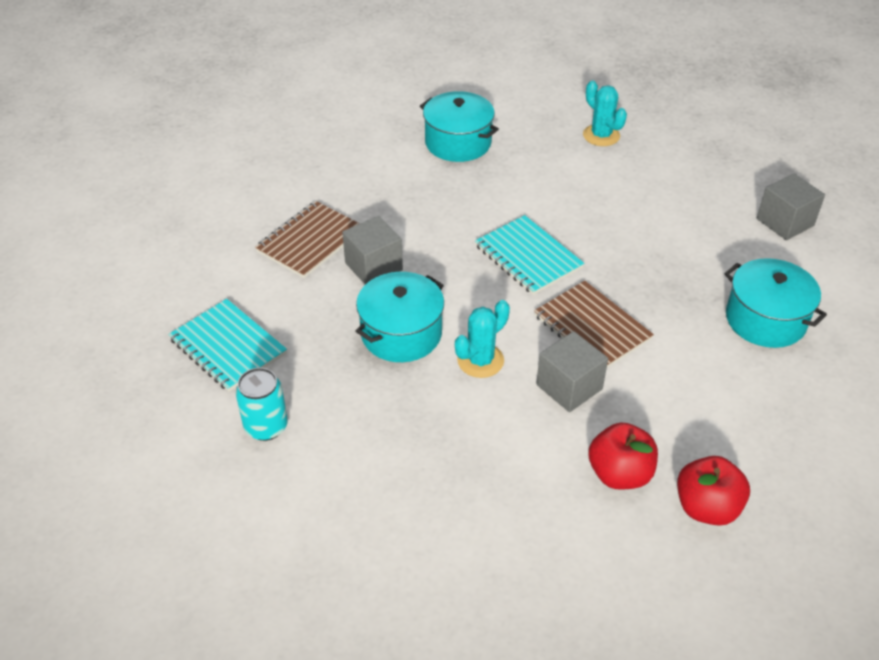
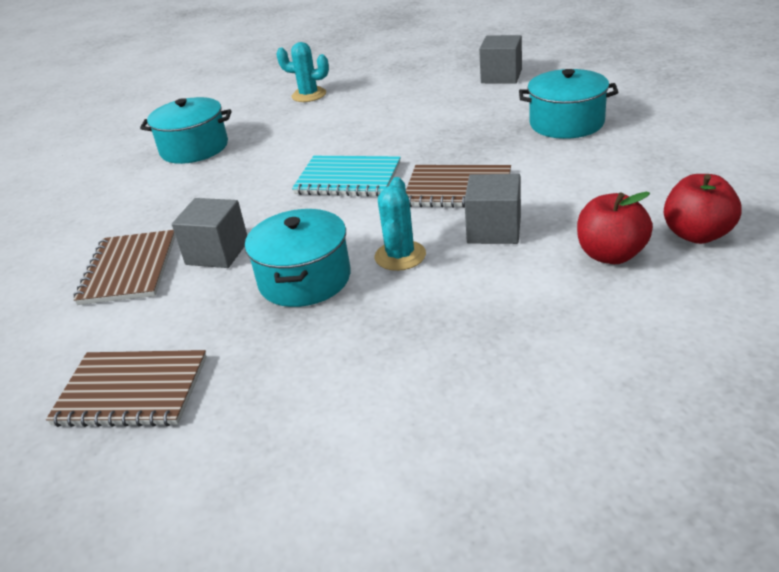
camera: 35 degrees left, 10 degrees down
(228, 347) = (131, 391): turquoise notebook -> brown notebook
(266, 426) = (257, 425): turquoise can -> none

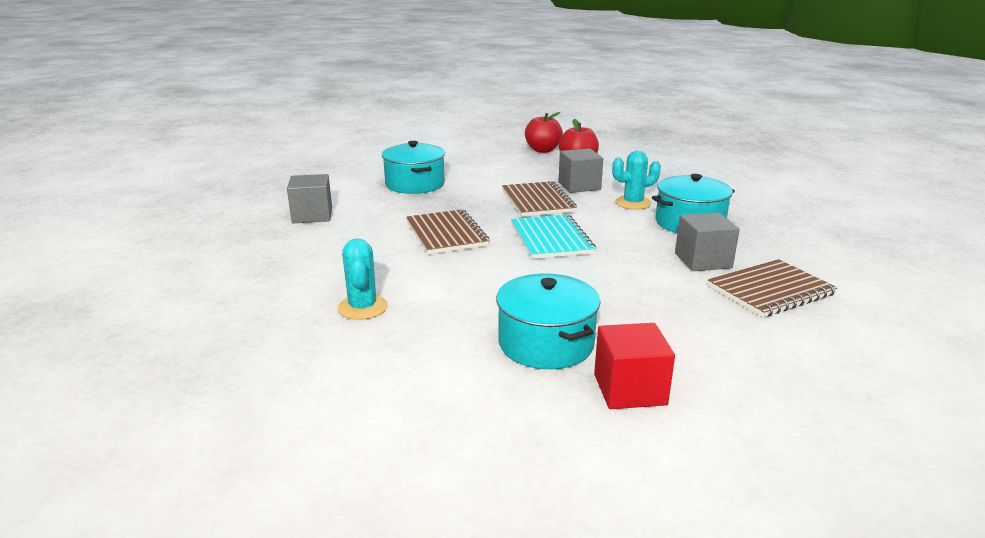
camera: 120 degrees left, 10 degrees down
(119, 166) = (629, 389): none -> red cube
(131, 391) = (847, 242): brown notebook -> brown notebook (446, 234)

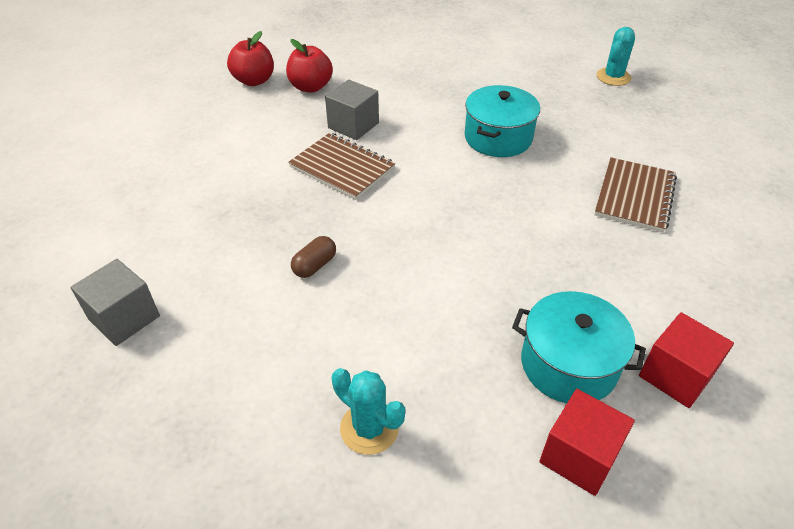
camera: 40 degrees left, 20 degrees up
(415, 184) = (182, 200): turquoise pot -> none
(446, 234) = (315, 265): brown notebook -> brown capsule
(474, 385) = (579, 456): none -> red cube
(551, 239) = (417, 219): turquoise notebook -> none
(633, 203) = (426, 130): turquoise cactus -> turquoise cactus (613, 77)
(703, 260) = (558, 184): grey cube -> none

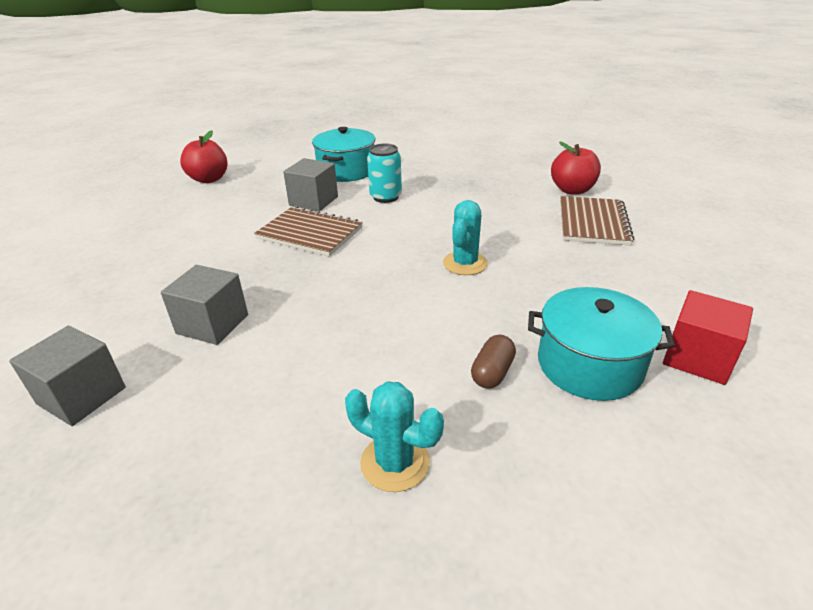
camera: 10 degrees left, 10 degrees down
(238, 262) = (212, 324): none -> grey cube
(311, 87) = (266, 178): red apple -> red apple (572, 190)
(315, 265) = (298, 316): brown capsule -> brown capsule (492, 372)
(427, 130) = (385, 197): none -> turquoise can
(498, 138) = (453, 195): turquoise pot -> turquoise pot (346, 171)
(579, 456) = (636, 450): red cube -> none
(613, 77) = (538, 145): turquoise cactus -> turquoise cactus (465, 263)

